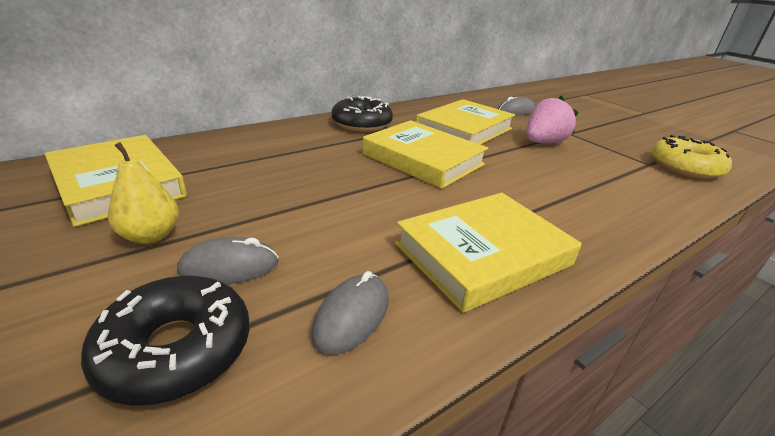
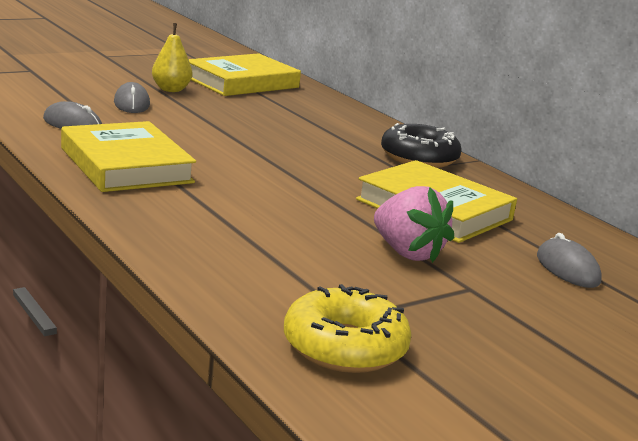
camera: 90 degrees right, 10 degrees down
(176, 349) = (65, 95): black donut -> none
(423, 159) = (316, 172): yellow book -> none

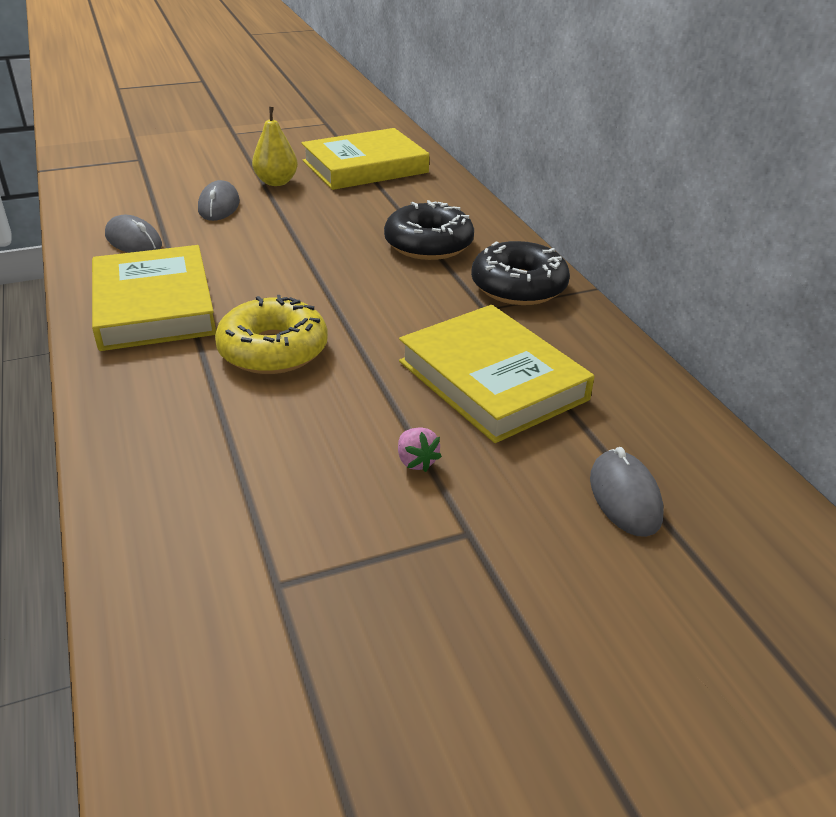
camera: 15 degrees right, 15 degrees up
(330, 132) = (428, 244): none -> black donut
(344, 347) = (237, 647): yellow donut -> yellow donut (273, 350)
(407, 253) = (416, 461): pink strawberry -> pink strawberry, size x0.46

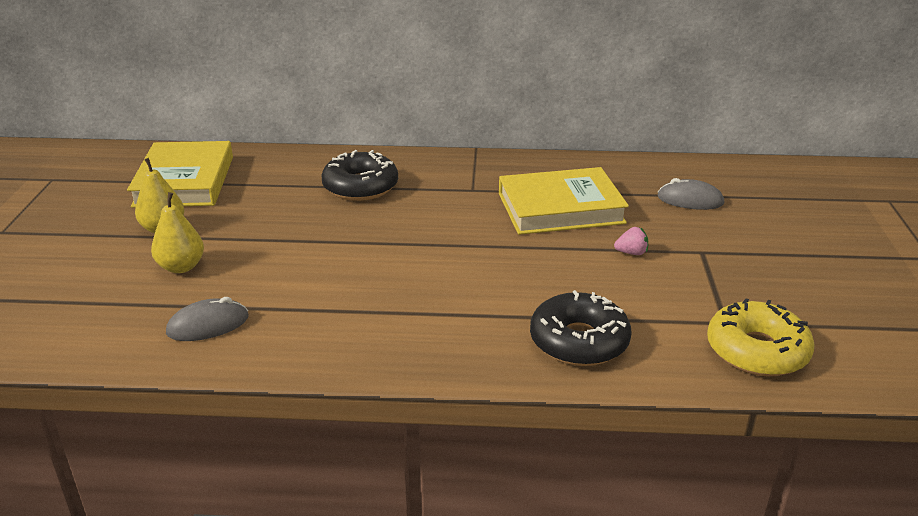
camera: 65 degrees left, 5 degrees down
(154, 306) = (352, 328): yellow book -> none
(219, 206) = (181, 267): grey mouse -> yellow pear
(273, 350) = (467, 281): yellow donut -> yellow donut (757, 351)
(518, 286) = (453, 171): black donut -> black donut (579, 341)

